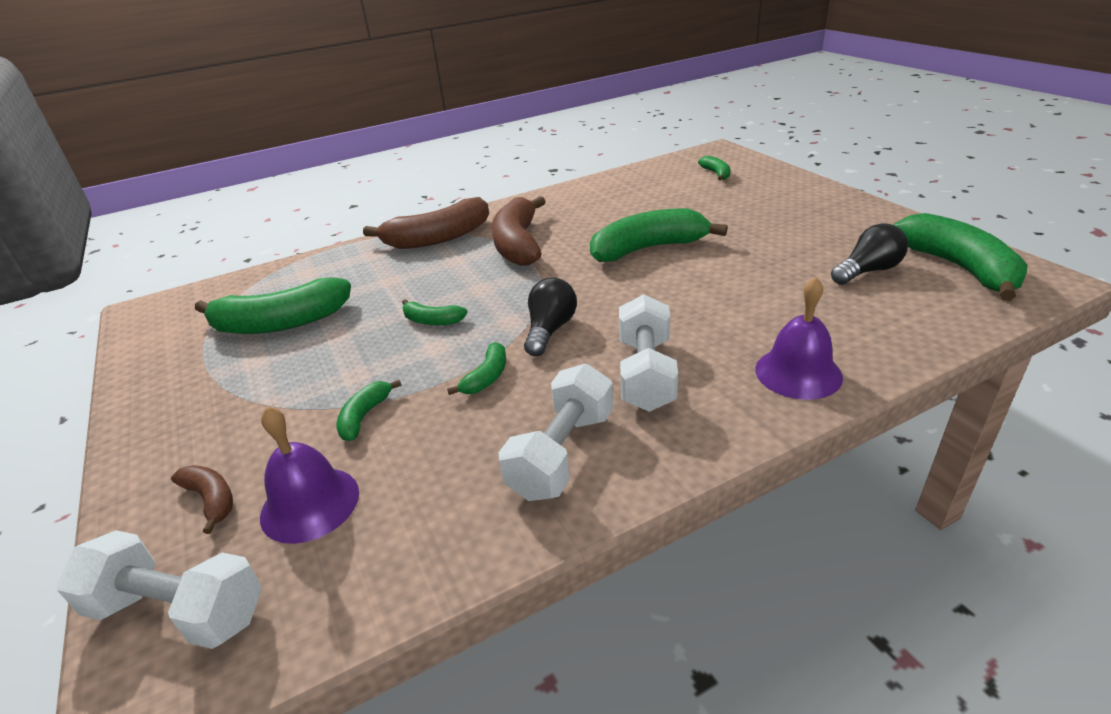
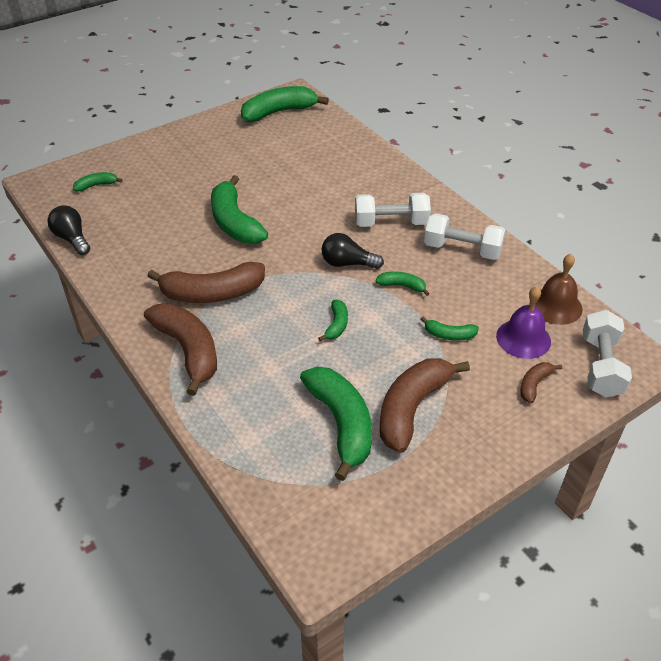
camera: 100 degrees left, 10 degrees up
(263, 373) = (412, 408): none -> brown banana
(363, 572) = (556, 306): none -> brown bell
(798, 373) = (384, 174): purple bell -> none
(867, 271) = (279, 140): black light bulb -> black light bulb (72, 239)

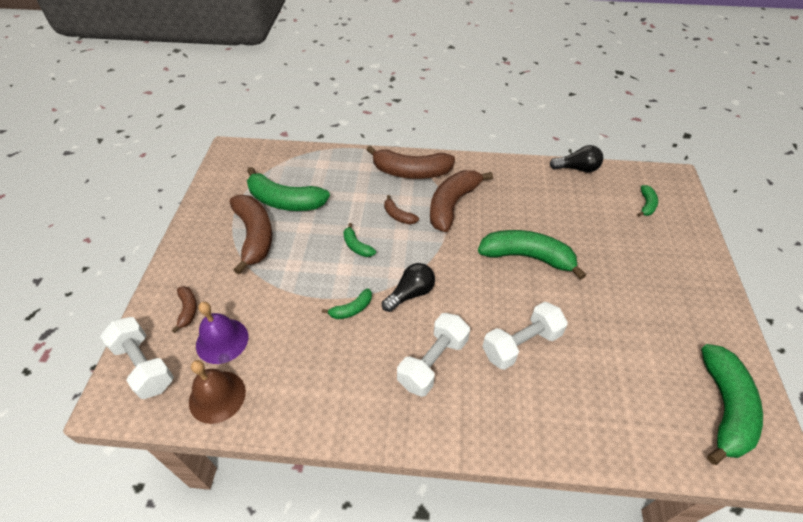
camera: 130 degrees right, 5 degrees up
(267, 321) = (398, 216): none -> brown banana
(449, 335) = (278, 299): green banana -> none
(462, 249) = (346, 388): white dumbbell -> white dumbbell (521, 344)

